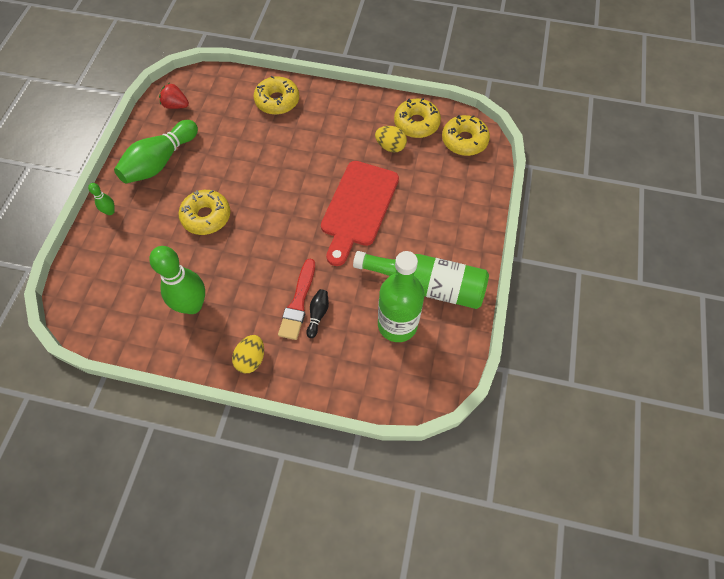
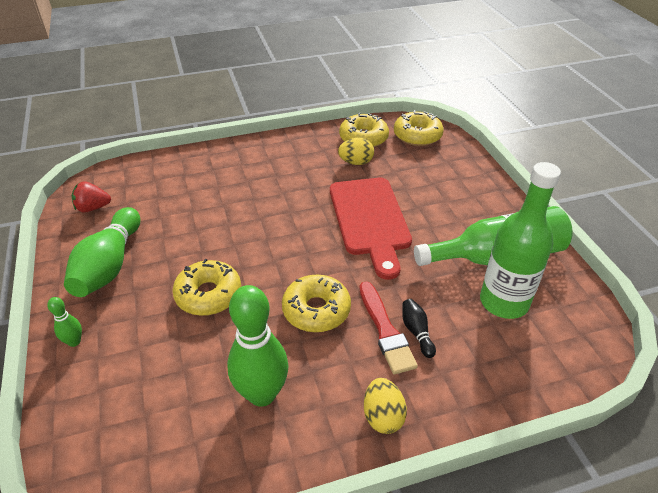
camera: 30 degrees left, 20 degrees down
(277, 101) = (210, 166): yellow donut -> yellow donut (316, 310)

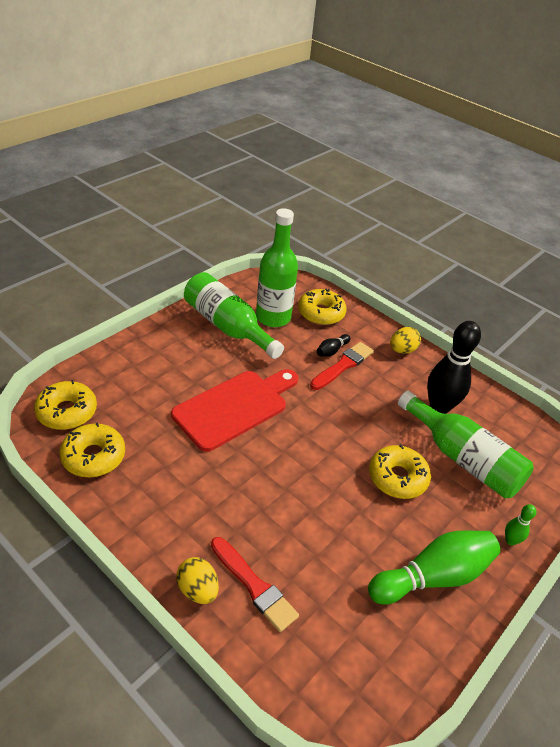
camera: 125 degrees left, 0 degrees up
(93, 208) = (383, 665): red strawberry -> none
(181, 366) = (463, 458): none -> green bottle
(200, 175) = (254, 586): none -> red brush
(262, 394) = (439, 407): green bowling pin -> black bowling pin
(316, 310) = (356, 406): yellow donut -> yellow donut (321, 313)
(356, 162) = (148, 447): yellow egg -> yellow egg (198, 590)

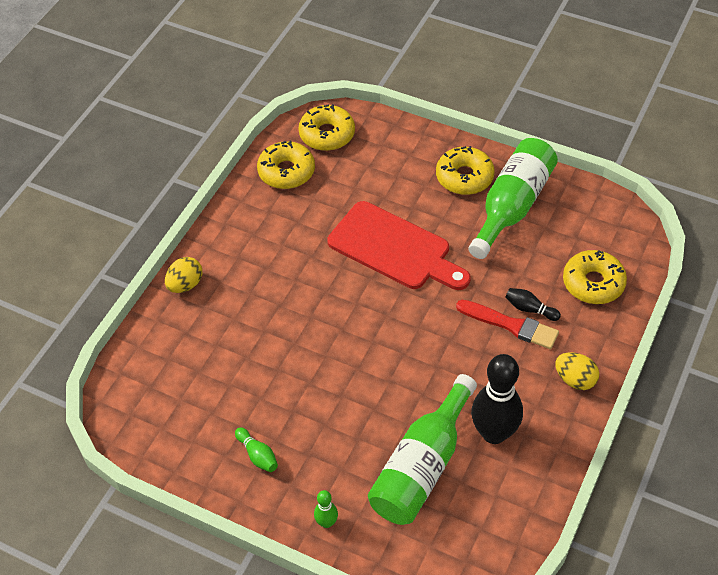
camera: 80 degrees right, 10 degrees up
(254, 586) = (201, 321): red brush -> none
(273, 317) = (554, 240): green bottle -> none
(397, 477) = (366, 407): yellow donut -> yellow donut (464, 177)
(433, 576) = (257, 455): green bowling pin -> green bowling pin, size x0.46

